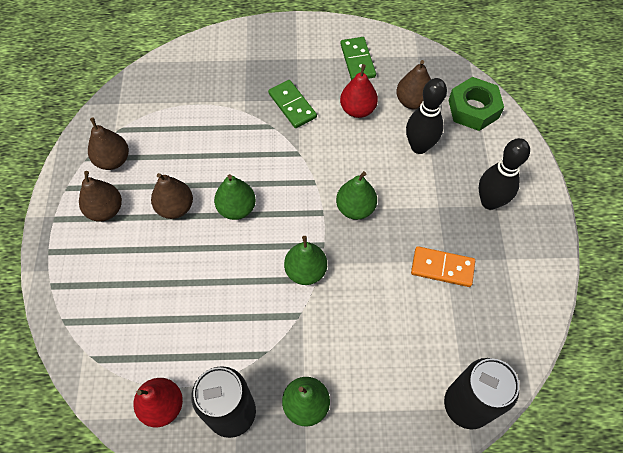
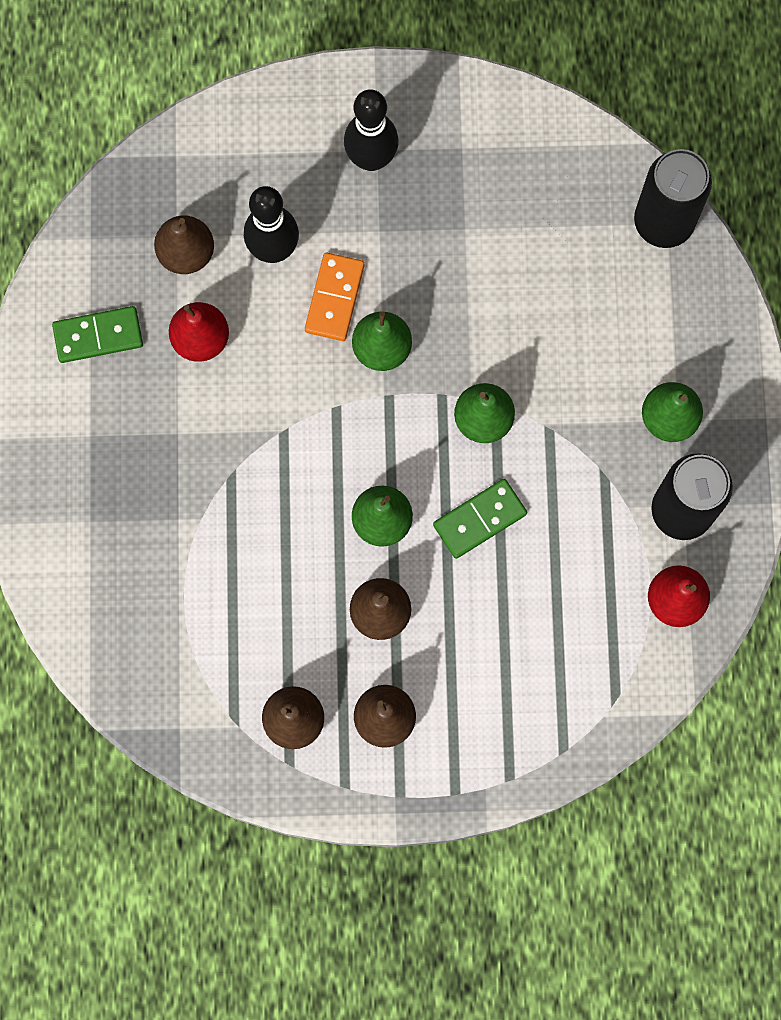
camera: 90 degrees left, 15 degrees up
(292, 105) = (190, 442): green domino -> green domino (480, 519)
(442, 268) = (477, 234): orange domino -> orange domino (335, 298)
(473, 109) = (203, 162): green nut -> none

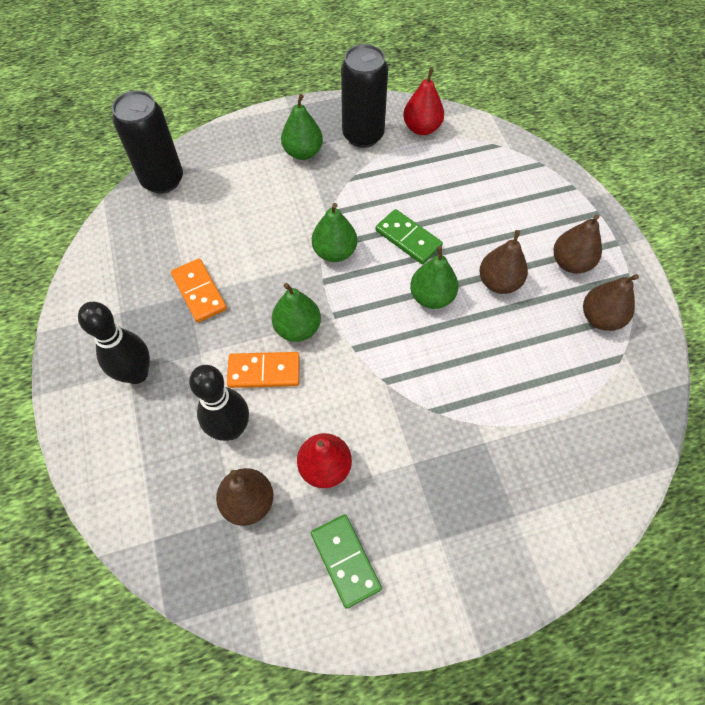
camera: 105 degrees left, 15 degrees down
(466, 242) = (199, 292): none -> orange domino

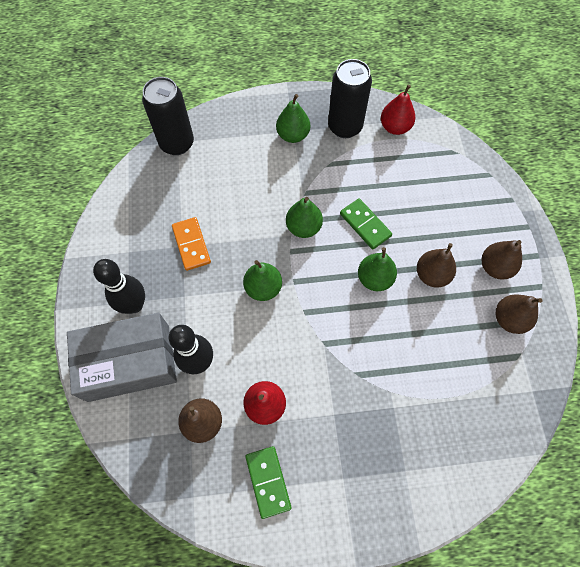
camera: 10 degrees right, 5 degrees up
(140, 444) = (129, 362): none -> grey box
(264, 371) = (231, 319): orange domino -> none

